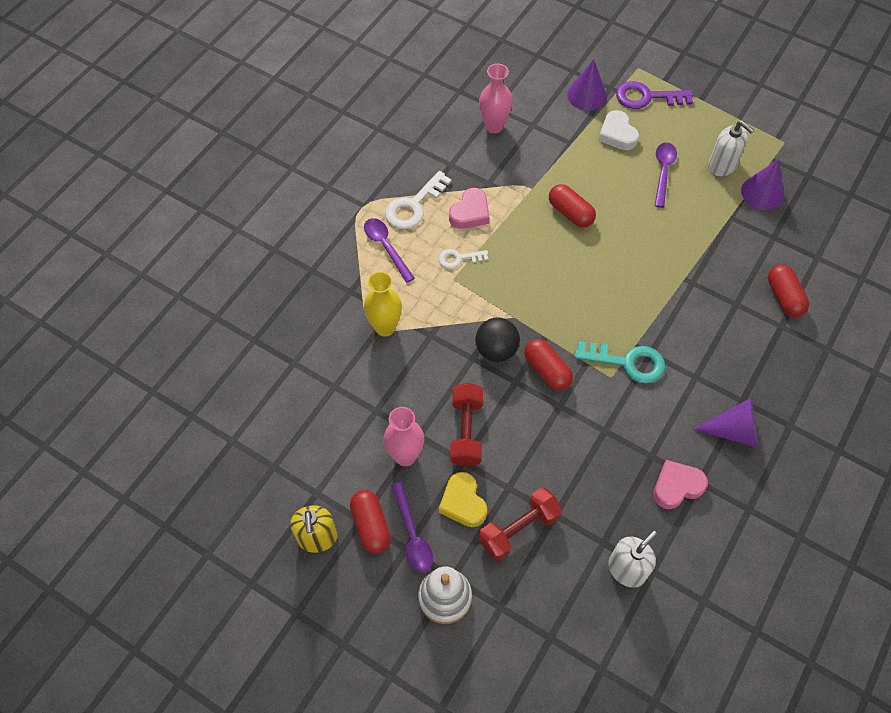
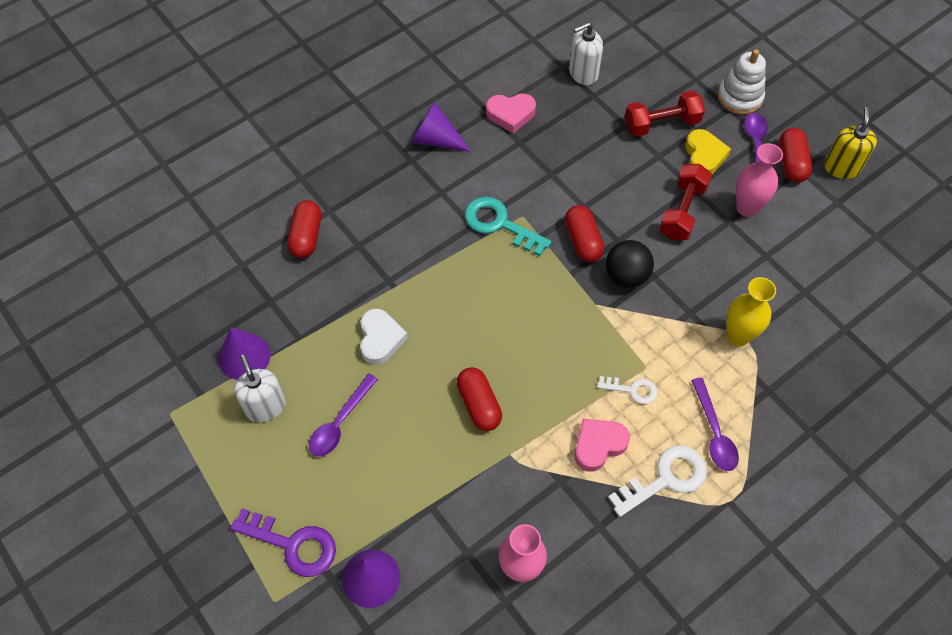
camera: 160 degrees left, 0 degrees up
(617, 134) = (365, 497): white heart -> white heart (380, 339)

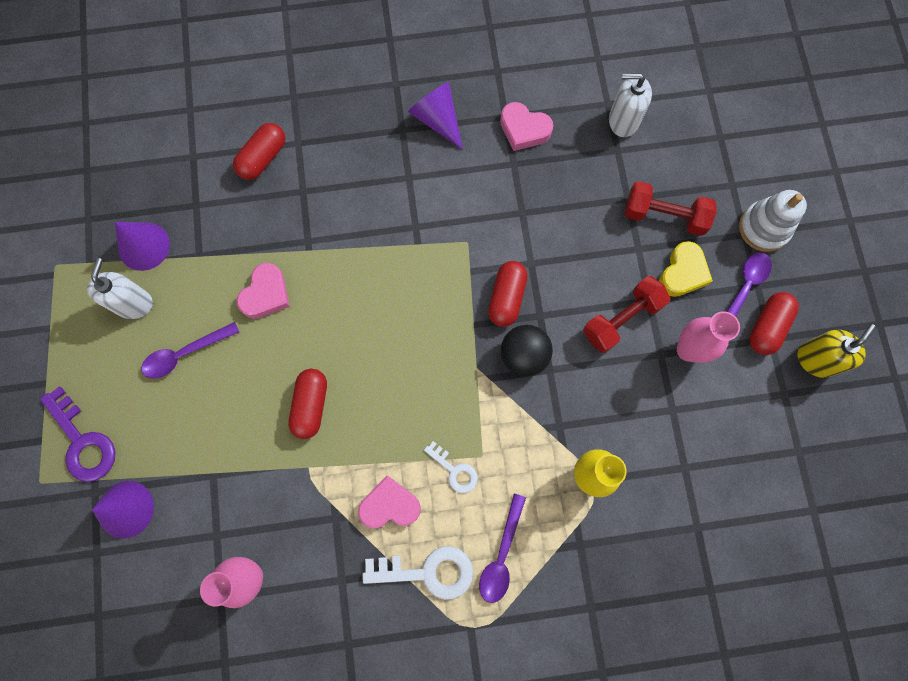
camera: 30 degrees right, 15 degrees up
(380, 339) = (266, 294): white heart -> pink heart
(499, 224) = (441, 238): turquoise key -> none

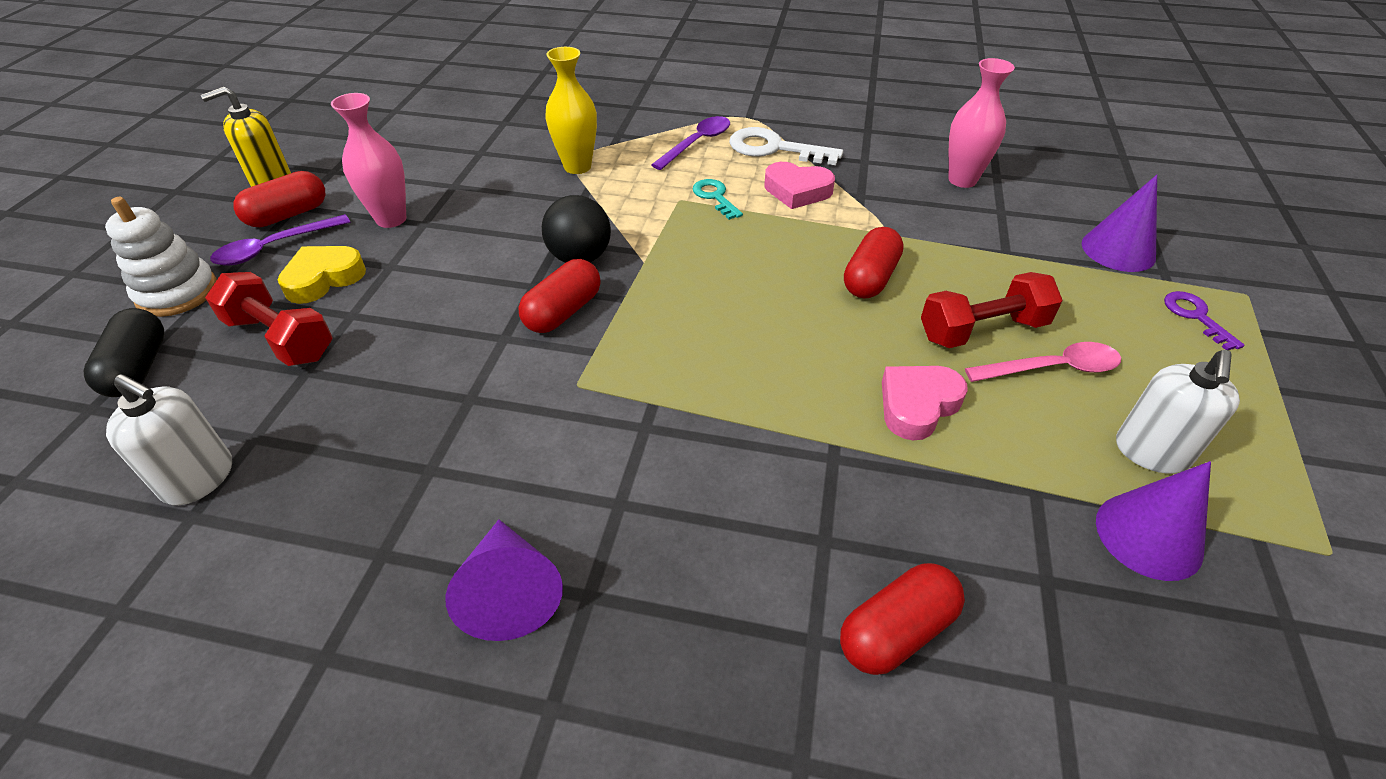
camera: 160 degrees left, 30 degrees down
(82, 442) = (1195, 316): purple key -> purple key, size x0.59
(185, 354) = (1052, 368): purple spoon -> pink spoon
(454, 470) = (715, 197): white key -> turquoise key
(524, 129) = (368, 519): pink heart -> none
(622, 319) = (438, 259): red dumbbell -> red dumbbell (982, 330)
(723, 168) = (138, 368): none -> black capsule

